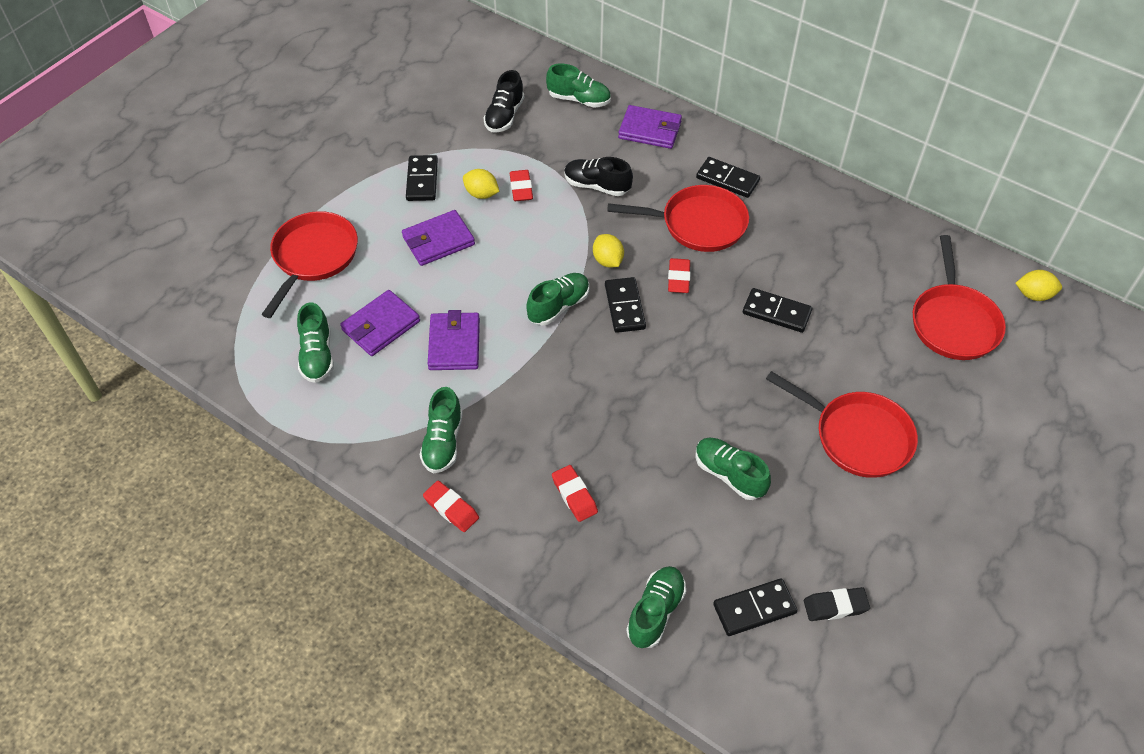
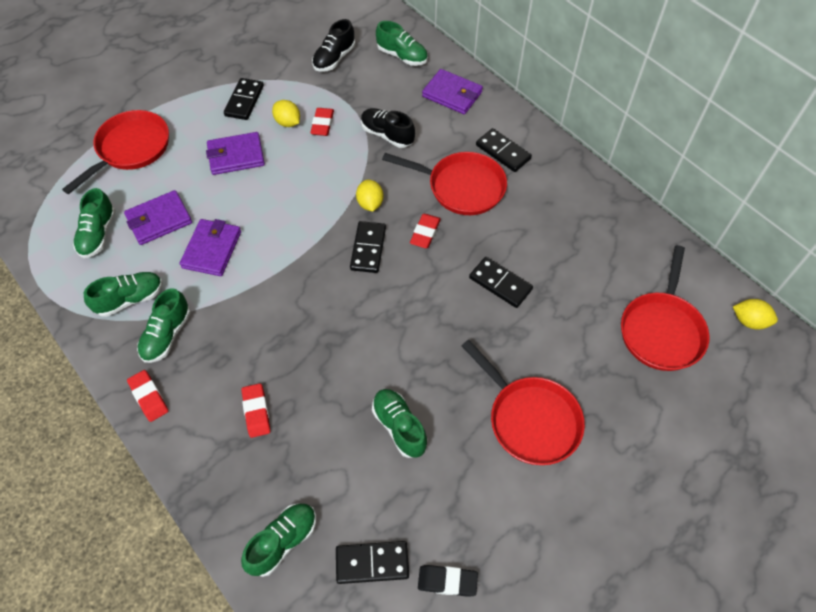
camera: 15 degrees right, 5 degrees up
(558, 306) = (312, 235): green shoe -> green shoe (130, 299)

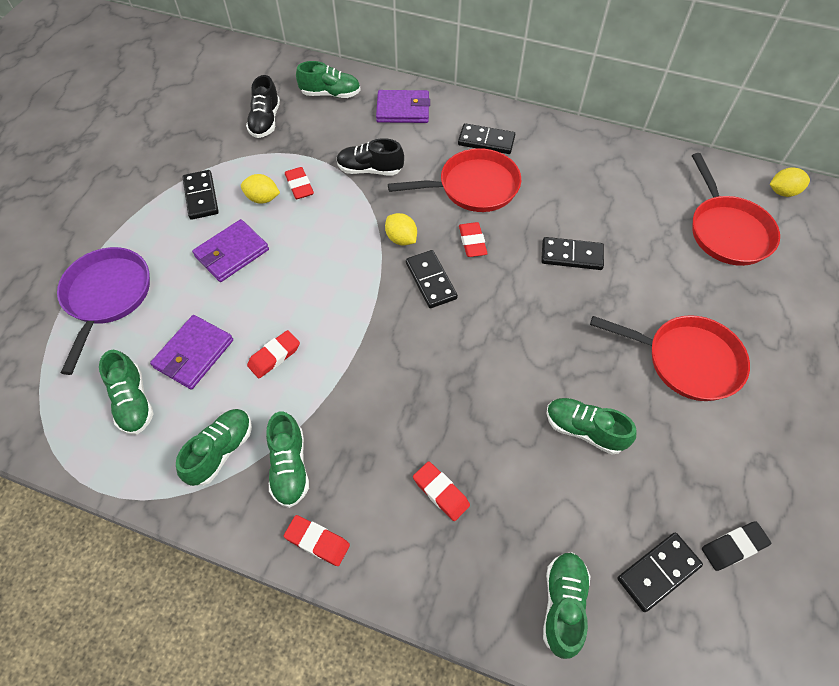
camera: 30 degrees left, 0 degrees up
(130, 149) = (107, 297): red pan -> purple pan
(212, 249) = (274, 356): purple wallet -> red eraser

